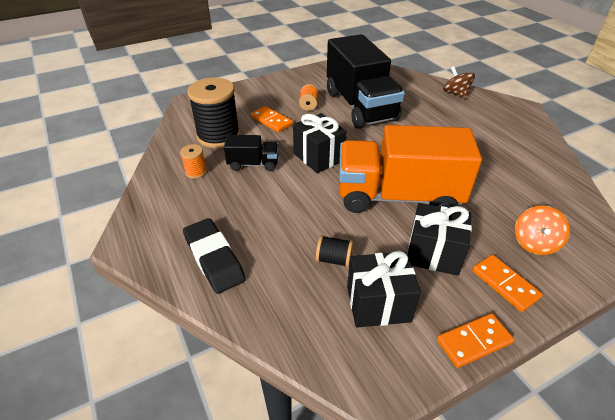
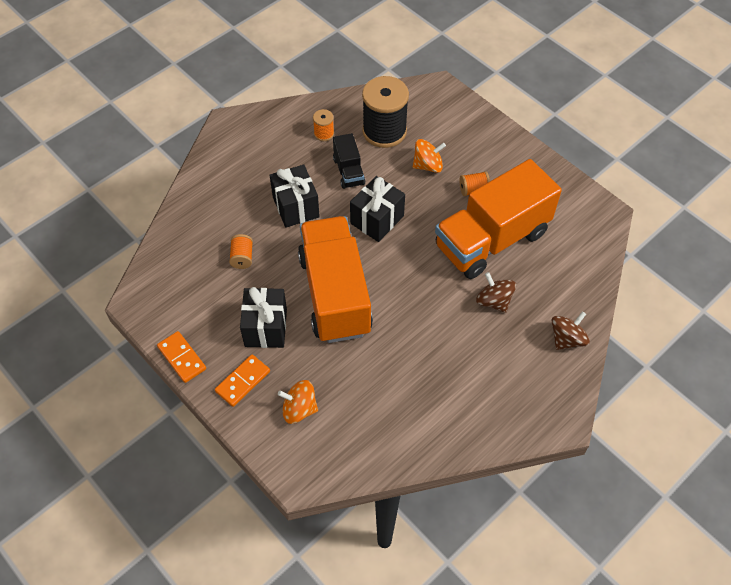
camera: 75 degrees right, 15 degrees up
(214, 258) = (225, 181): black eraser -> none
(271, 121) = (428, 165): orange domino -> orange spinning top
(334, 259) = (242, 257): black spool -> orange spool
(360, 106) = (491, 239): black truck -> orange truck
(378, 304) = (204, 294): black gift -> black gift (295, 207)
(419, 115) = (494, 301): none -> brown spinning top

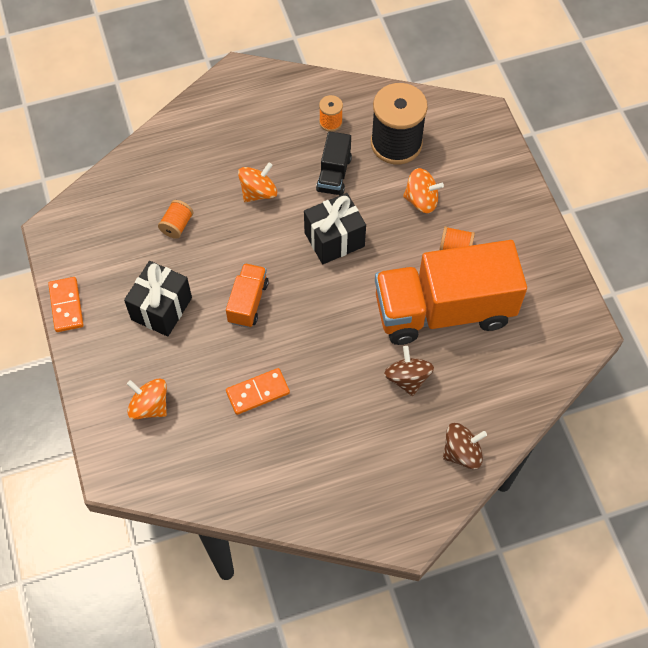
camera: 25 degrees right, 5 degrees up
(243, 381) = (111, 354): orange domino -> orange domino (258, 392)
(295, 207) = (258, 192): black gift -> orange spinning top
(335, 294) = (248, 302): orange truck -> orange truck, size x0.45

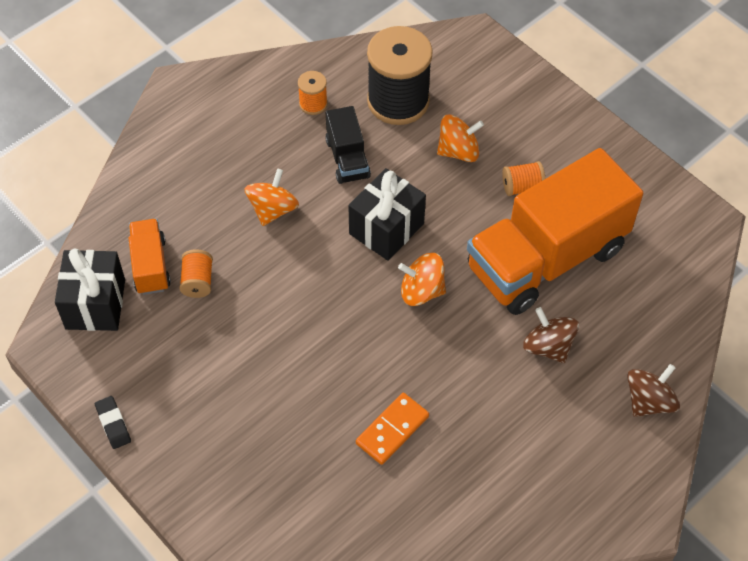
camera: 25 degrees left, 5 degrees down
(66, 305) = (113, 424): orange domino -> black eraser
(150, 406) = (276, 497): orange spinning top -> orange spinning top (421, 291)
(161, 308) = (230, 382): black gift -> black gift (95, 304)
(248, 302) = (327, 335): orange truck -> orange truck (150, 266)

